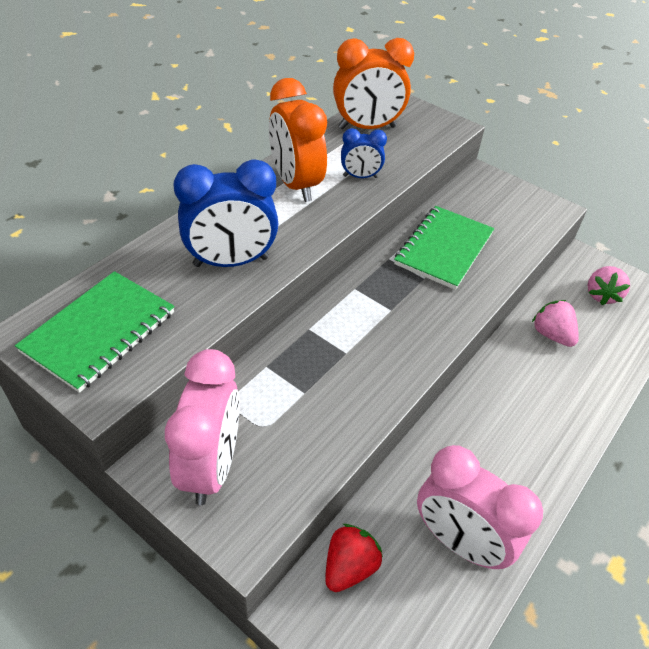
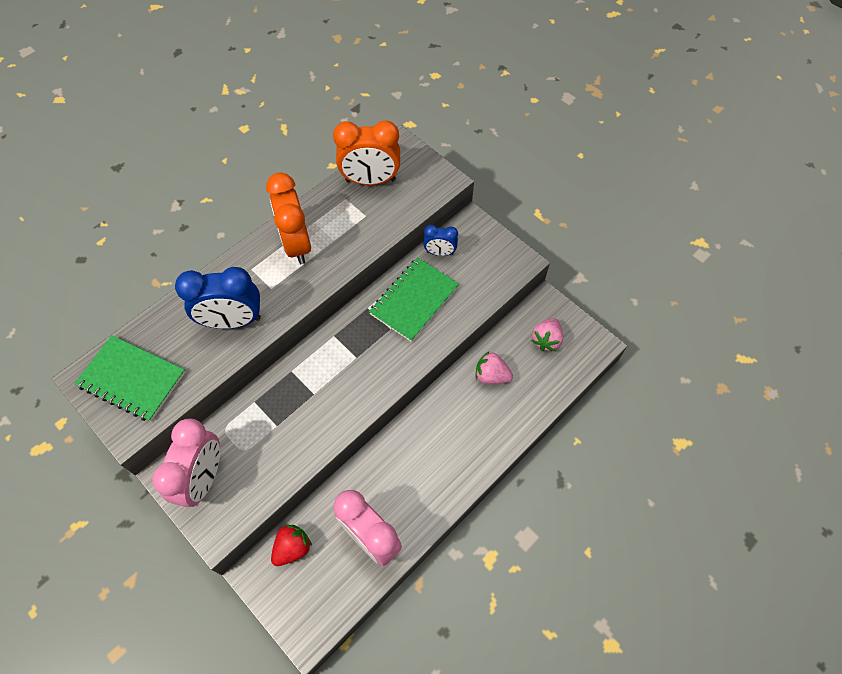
camera: 10 degrees right, 15 degrees up
(99, 332) = (132, 379): green notebook -> green notebook turned 75 degrees clockwise
(360, 177) = (350, 237): blue clock -> blue clock (440, 253)
(551, 335) = (491, 375): pink strawberry -> pink strawberry turned 45 degrees counterclockwise

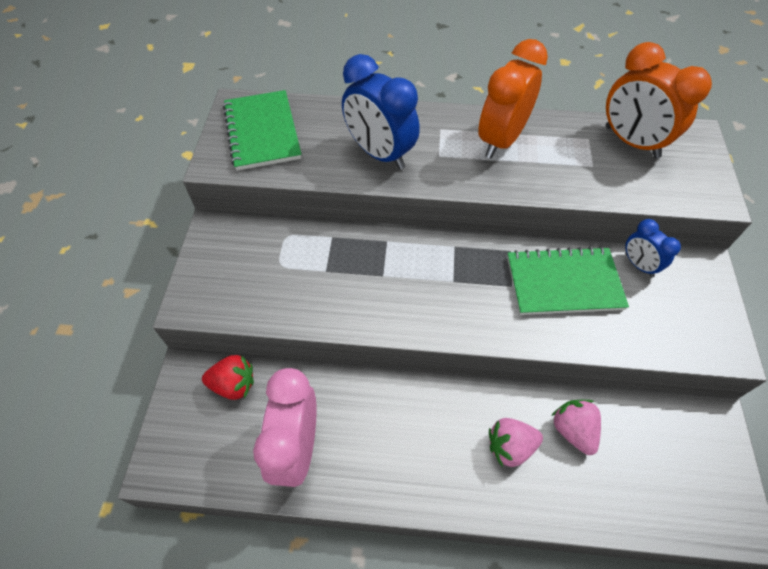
camera: 50 degrees right, 5 degrees down
(204, 478) = (230, 256): pink clock -> none
(546, 340) = (676, 457): pink strawberry -> pink strawberry (510, 447)

